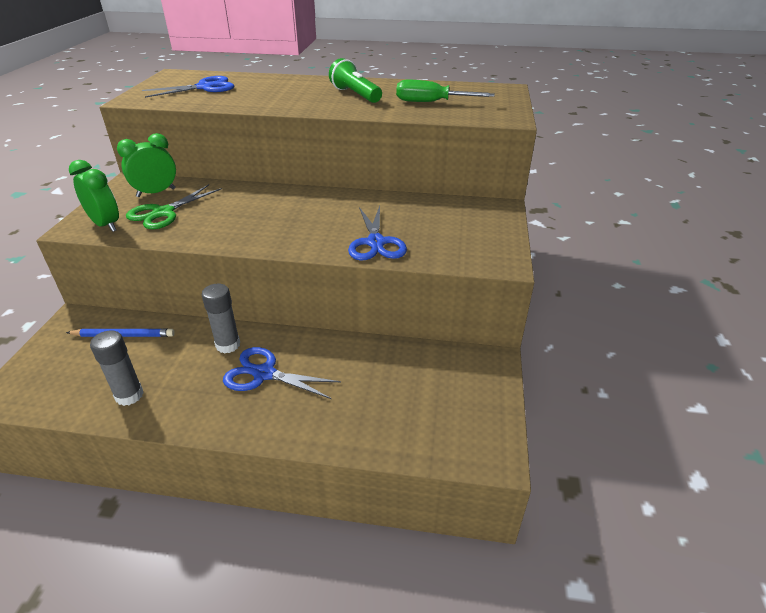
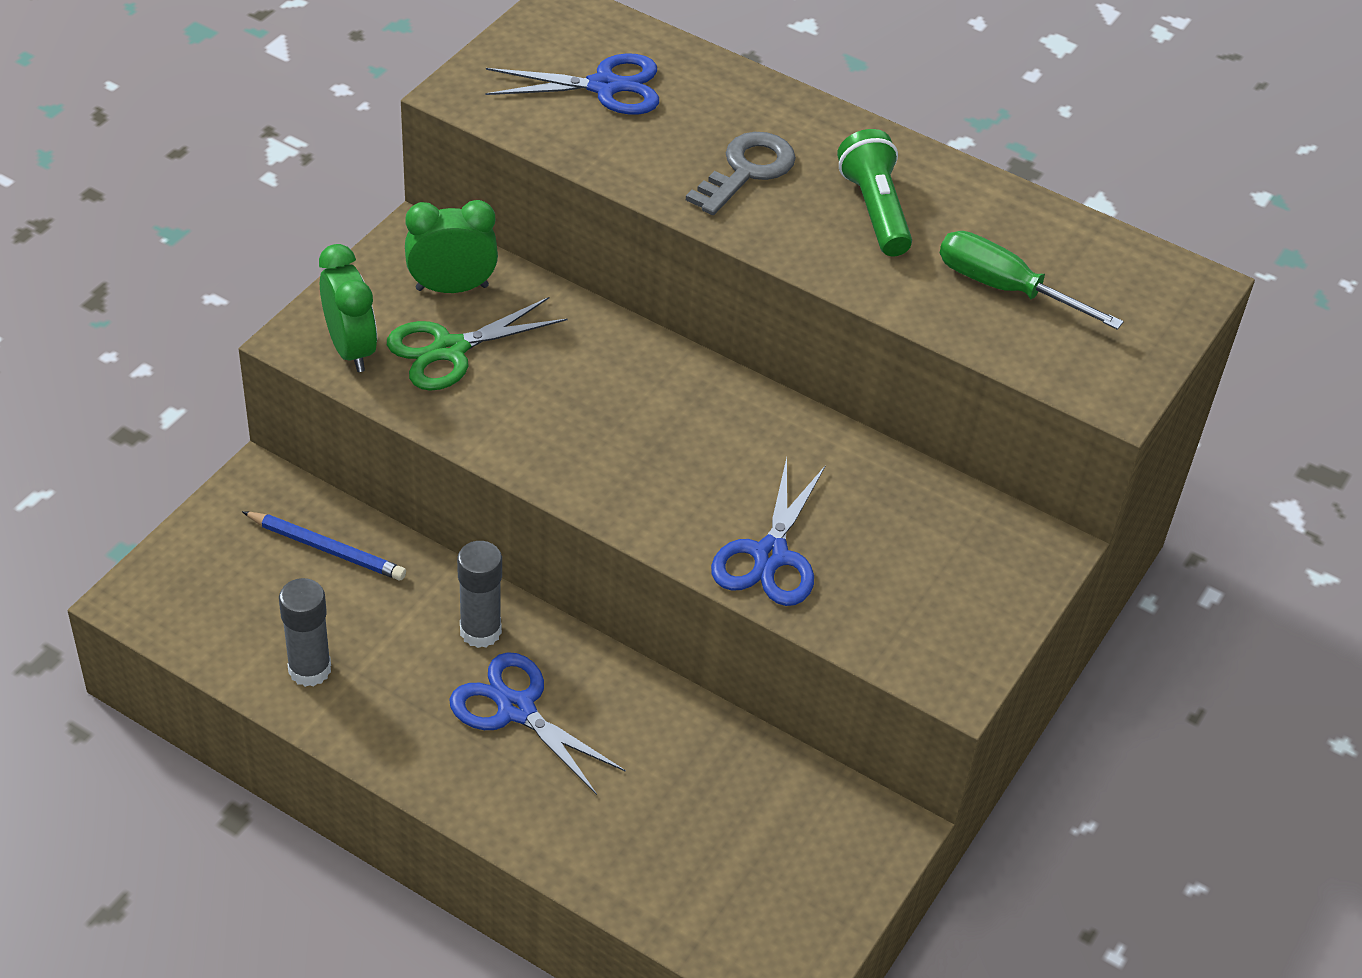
camera: 20 degrees right, 10 degrees up
(288, 95) = (747, 170): none -> grey key

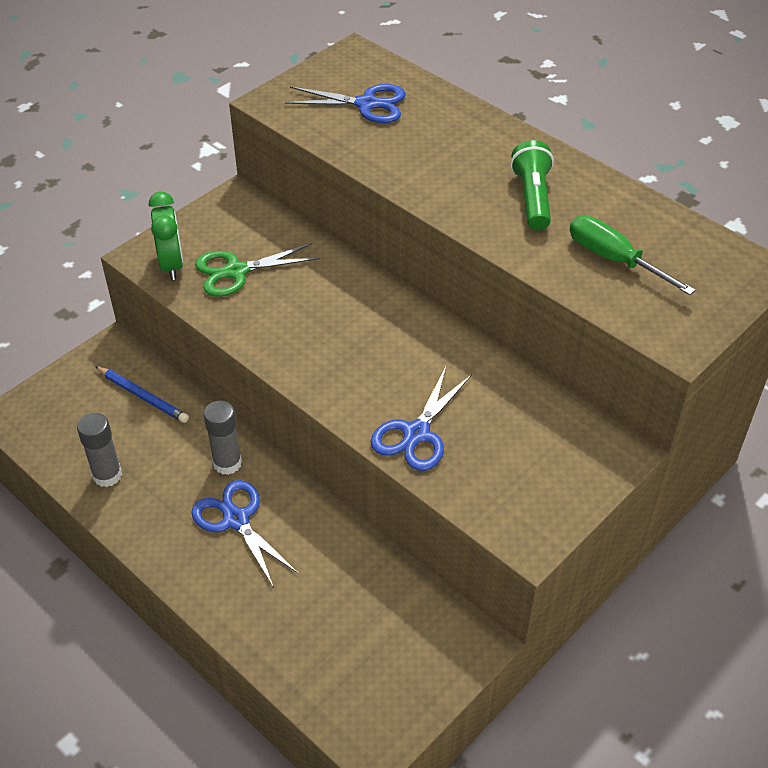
camera: 15 degrees right, 0 degrees up
(452, 288) = (250, 231): green clock -> none
(747, 170) = (448, 165): grey key -> none

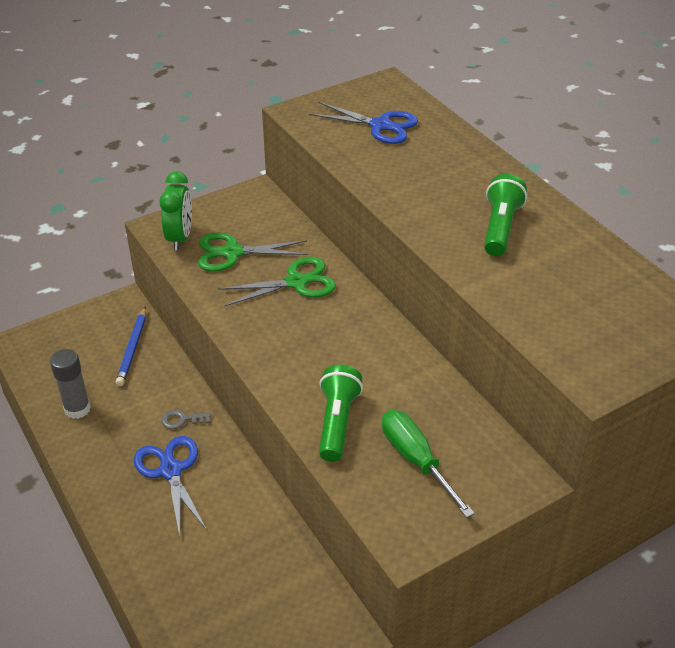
camera: 15 degrees right, 5 degrees down
(143, 396) = (133, 348): blue pencil -> blue pencil turned 45 degrees clockwise
(227, 463) = (182, 420): grey glue stick -> grey key
(318, 291) = (296, 282): none -> green scissors
(416, 433) = (337, 422): blue scissors -> green flashlight
(613, 259) = (557, 293): green screwdriver -> green screwdriver (415, 459)

